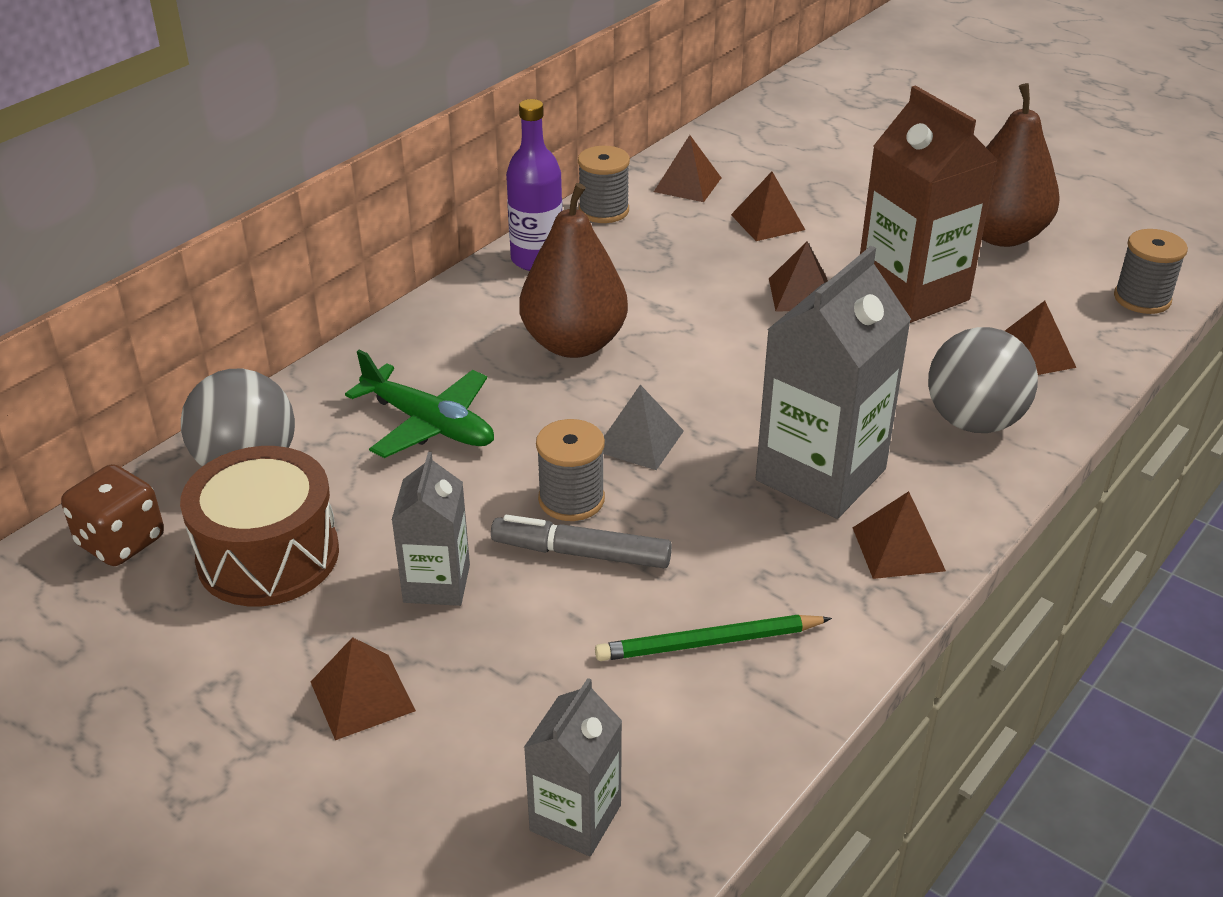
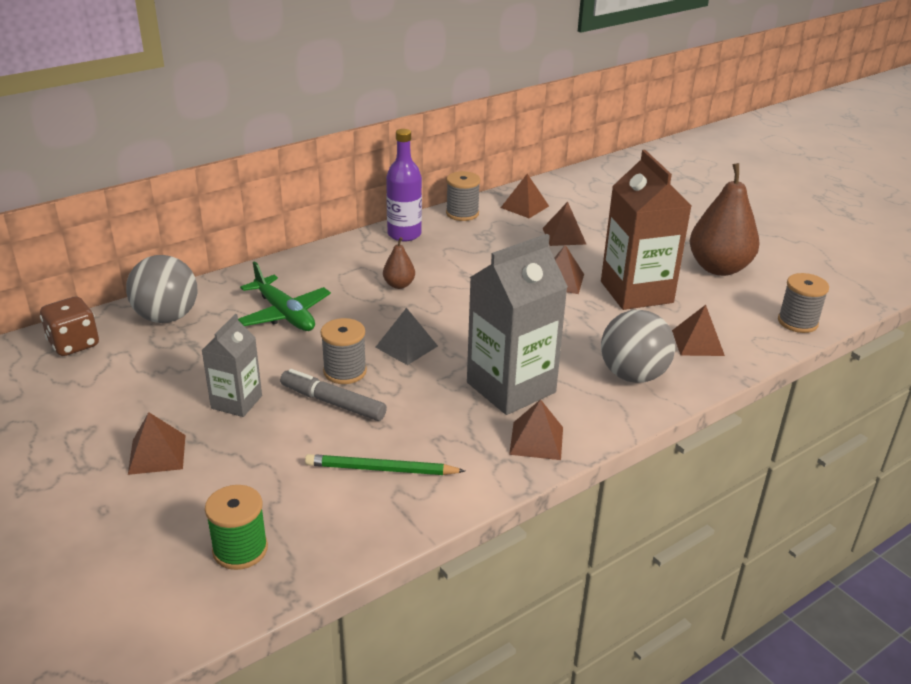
camera: 15 degrees right, 5 degrees down
(268, 555) = (150, 367): brown drum -> none
(574, 343) = (399, 285): brown pear -> brown pear, size x0.47
(575, 818) = (240, 549): grey carton -> green spool

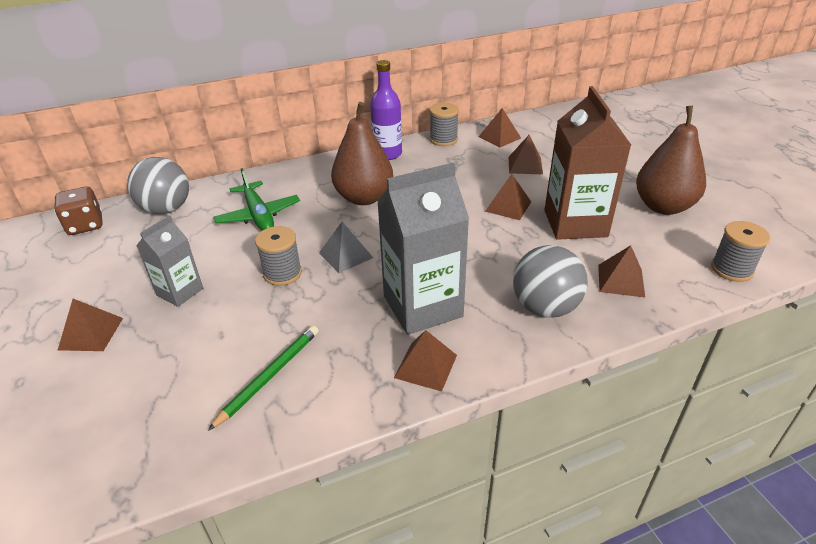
camera: 15 degrees right, 5 degrees up
(240, 549) = (106, 443): green spool -> none
(333, 402) = (258, 302): grey marker -> none
(381, 469) = (269, 376): green pencil -> green pencil turned 105 degrees clockwise
(399, 285) = (364, 198): brown pear -> brown pear, size x2.15

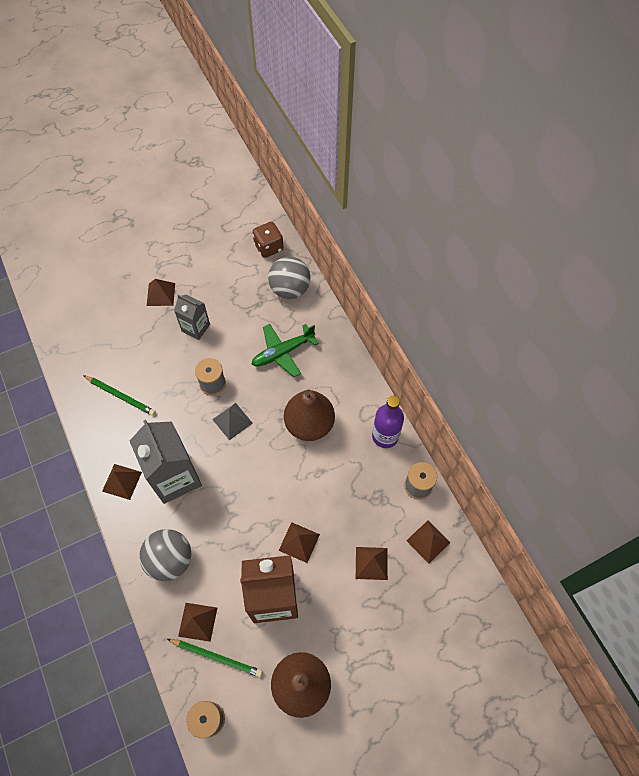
camera: 85 degrees right, 25 degrees up
(658, 264) = (216, 657): none -> green pencil

